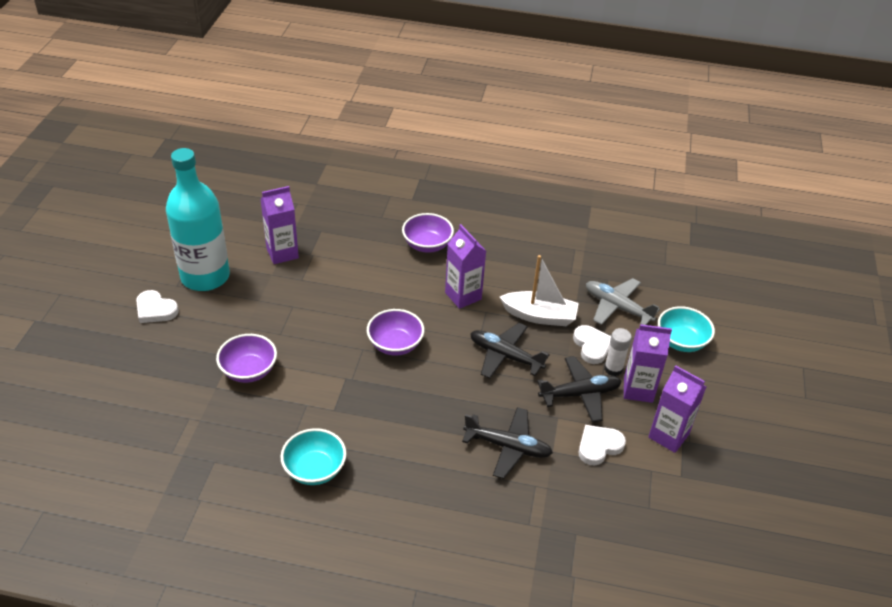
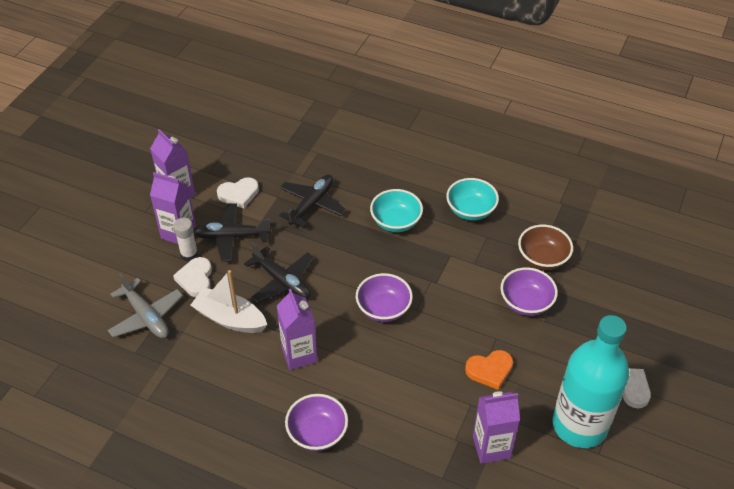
camera: 165 degrees left, 5 degrees up
(228, 421) = (542, 258): none -> brown bowl
(285, 306) = (490, 370): none -> orange heart
(508, 447) = (312, 204): black plane -> black plane turned 90 degrees clockwise
(681, 341) = (108, 271): turquoise bowl -> turquoise bowl (396, 222)

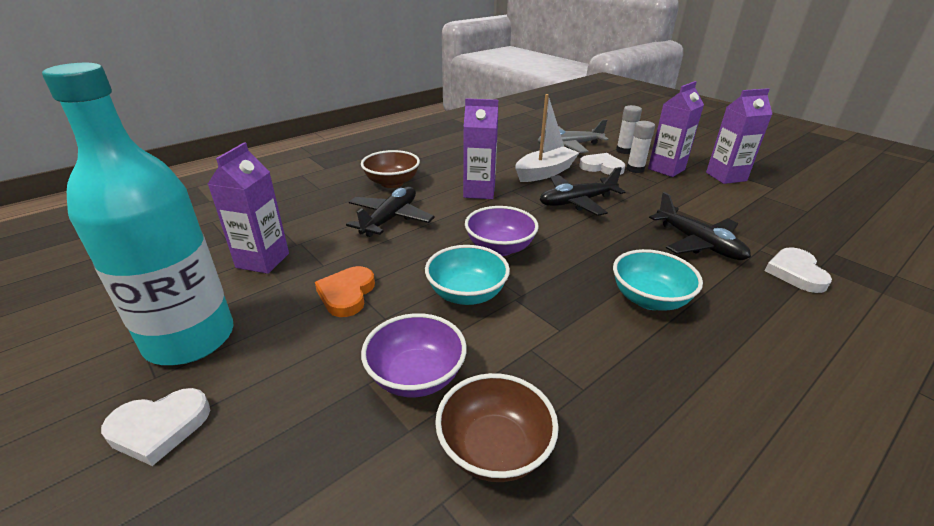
camera: 115 degrees right, 15 degrees down
(141, 269) = (624, 151): none -> white glue stick
(231, 237) = (653, 190): black plane -> black plane (390, 219)
(238, 194) = (722, 204): white heart -> white heart (795, 273)
(317, 433) = (392, 183): purple bowl -> brown bowl
(470, 210) = (658, 393): turquoise bowl -> turquoise bowl (467, 294)

